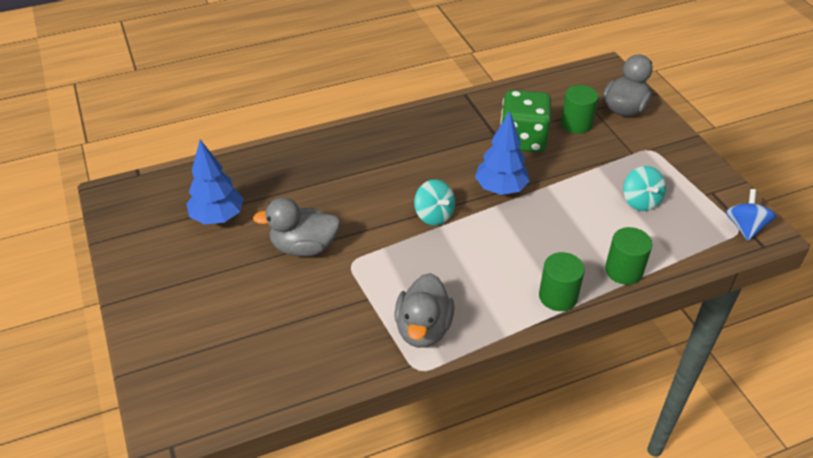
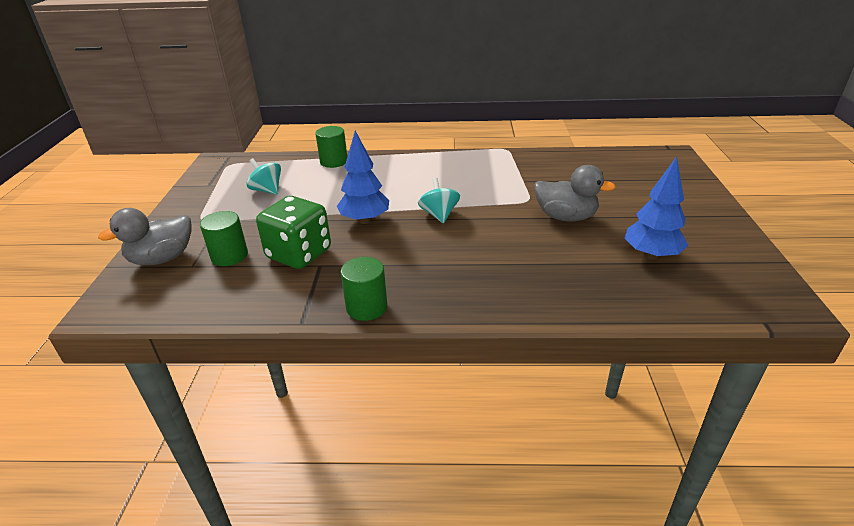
camera: 155 degrees left, 10 degrees down
(423, 329) = (492, 162): grey duck -> none
(558, 296) = (390, 159): green cylinder -> green cylinder (366, 307)
(640, 201) = (267, 190): turquoise spinning top -> turquoise spinning top turned 60 degrees counterclockwise
(745, 227) = (223, 164): blue spinning top -> none

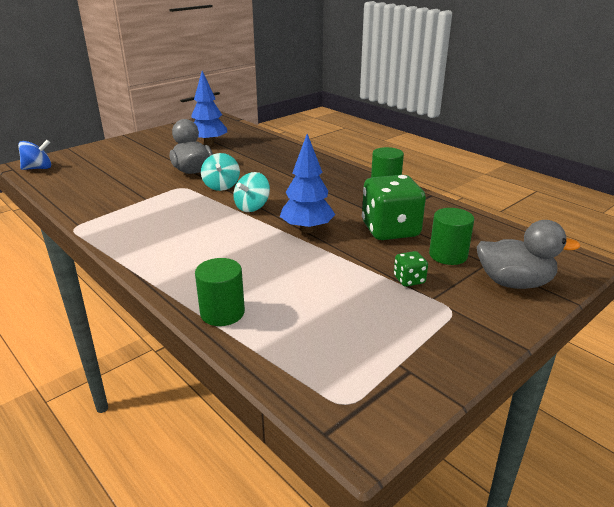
camera: 135 degrees left, 5 degrees down
(245, 223) = (409, 280): none -> green dice
(267, 190) = (347, 312): turquoise spinning top -> turquoise spinning top (221, 186)
(658, 157) = (38, 168): none -> blue spinning top

